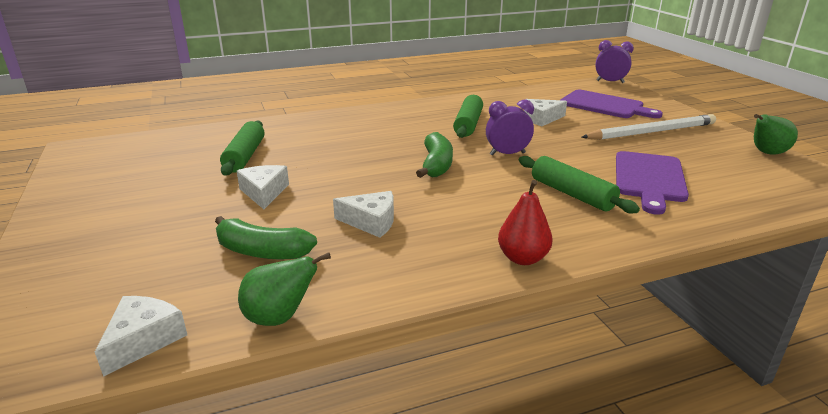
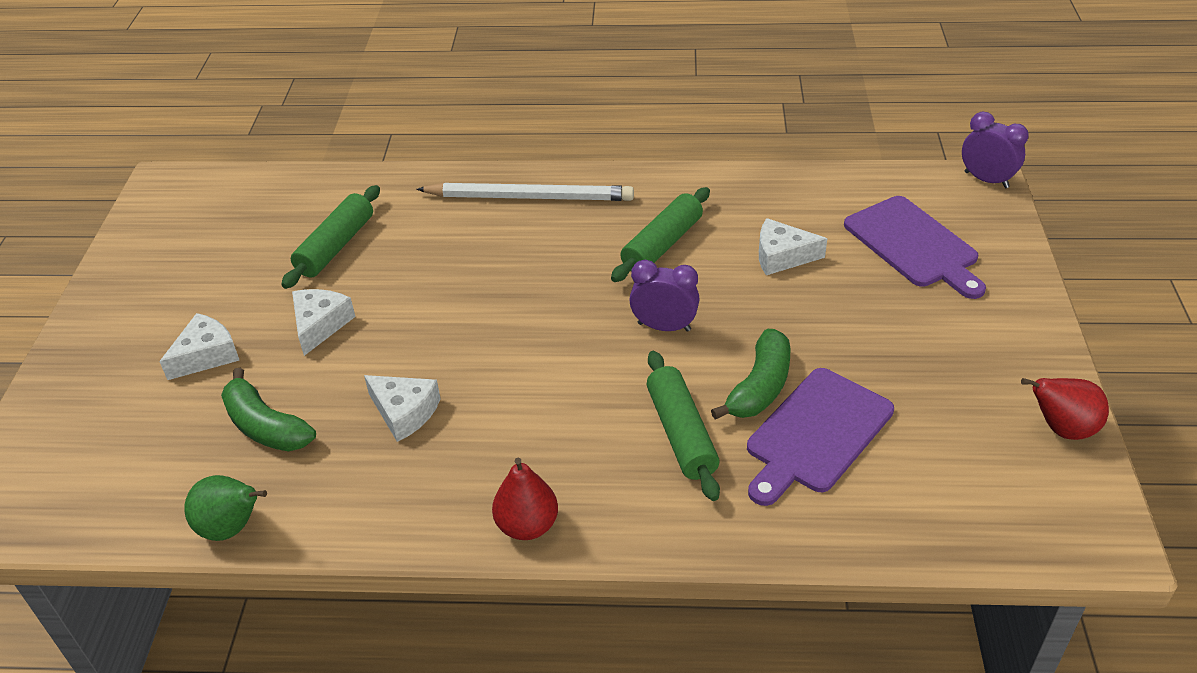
camera: 25 degrees right, 15 degrees up
(143, 340) = (107, 515): white cheese -> white cheese (206, 355)
(436, 165) = (553, 326): green banana -> green banana (759, 387)
(651, 132) = (925, 331): white pencil -> white pencil (530, 197)
(766, 153) = (1061, 429): green pear -> red pear

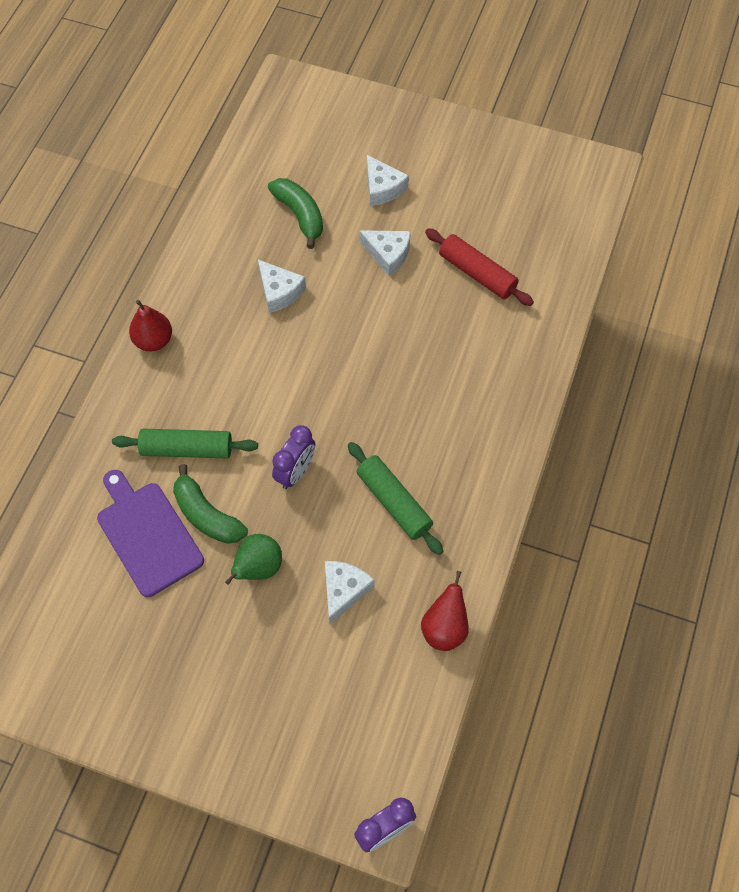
camera: 105 degrees right, 20 degrees up
(232, 528) = (223, 193): green pear -> green pear (258, 568)
(265, 426) = (300, 215): green banana -> green banana turned 90 degrees clockwise
(336, 246) = (477, 273): green rolling pin -> red rolling pin
(404, 412) = (279, 291): white cheese -> white cheese turned 90 degrees counterclockwise
(530, 197) = (496, 420): white pencil -> none
(914, 245) = (316, 708): purple cutting board -> none
(1061, 429) = (74, 708): red pear -> red pear (444, 628)

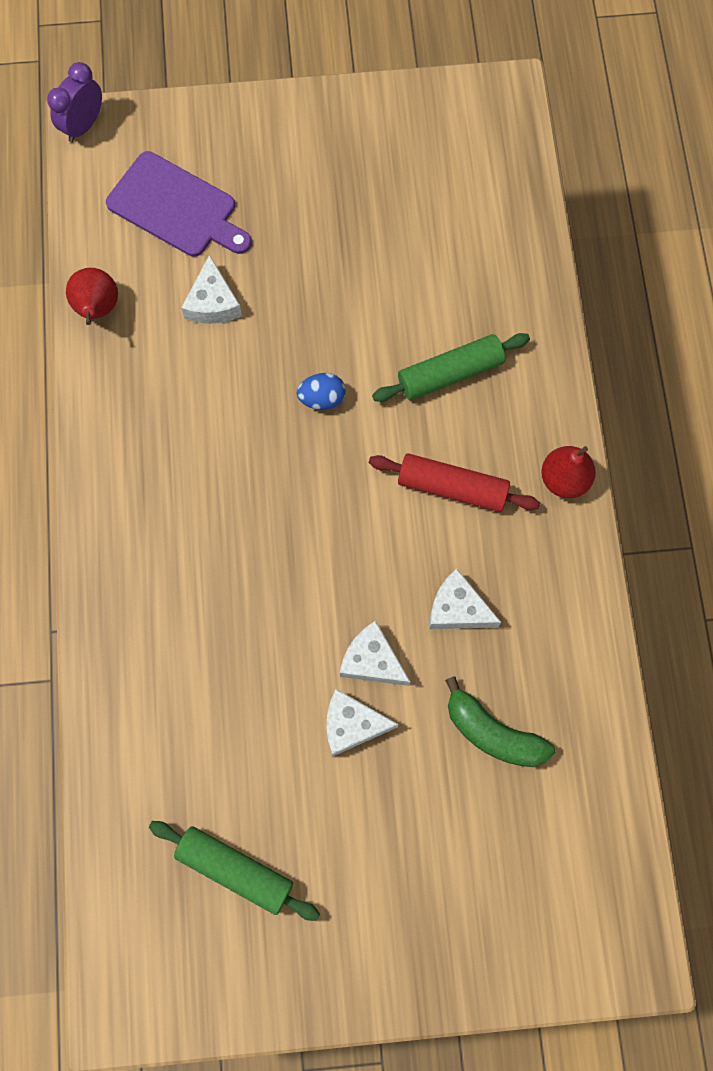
camera: 155 degrees right, 10 degrees up
(147, 534) = (436, 273): purple cutting board -> purple cutting board (176, 207)
(206, 515) = (389, 316): green banana -> none
(258, 568) = (308, 288): green pear -> none
(295, 472) = (322, 399): purple clock -> blue egg
(382, 188) = (408, 829): white cheese -> white cheese (372, 661)
(394, 502) = (202, 411): green rolling pin -> green rolling pin (235, 870)
(477, 273) = (227, 748): red rolling pin -> red rolling pin (452, 487)

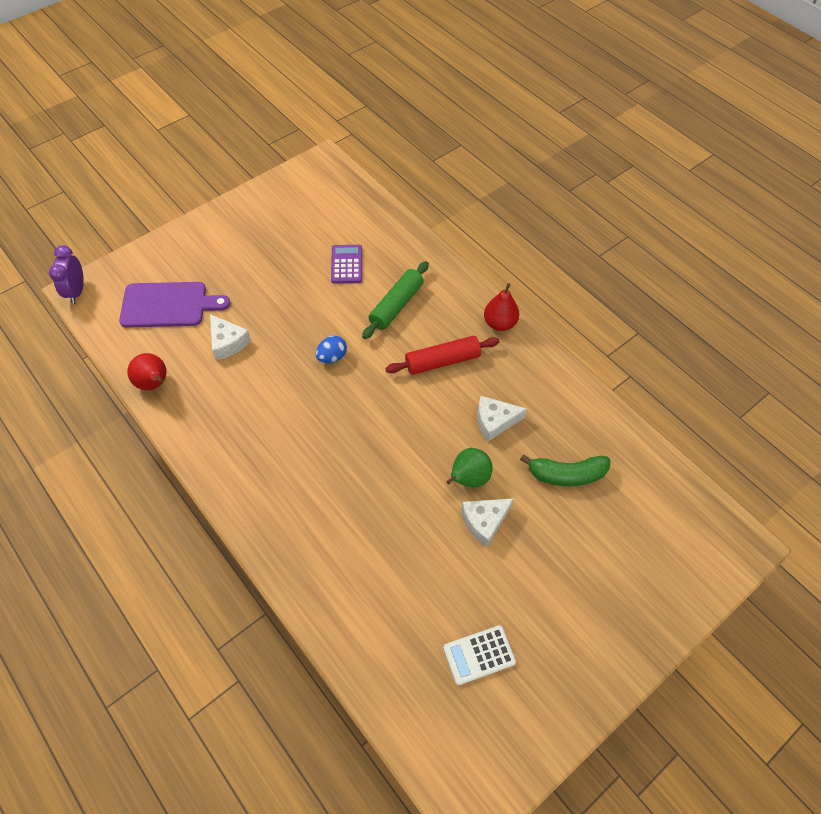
camera: 35 degrees left, 15 degrees down
(235, 870) = (479, 655): green rolling pin -> white calculator
(372, 661) = (468, 478): white cheese -> green pear
(428, 275) = (347, 264): none -> purple calculator

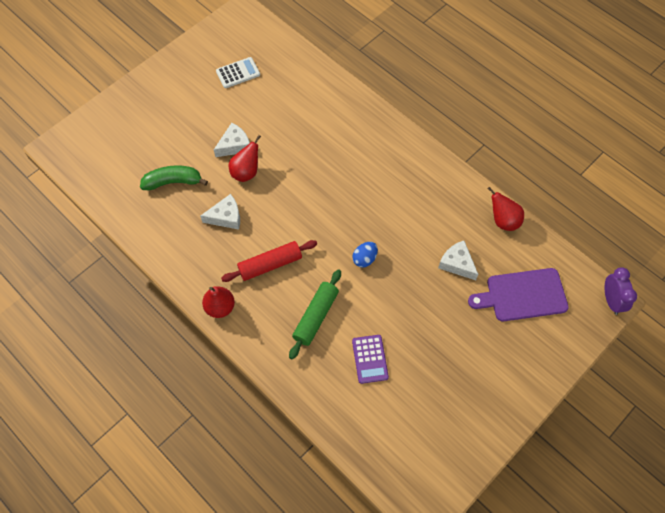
camera: 175 degrees right, 5 degrees up
(468, 478) = (246, 172): green pear -> red pear

